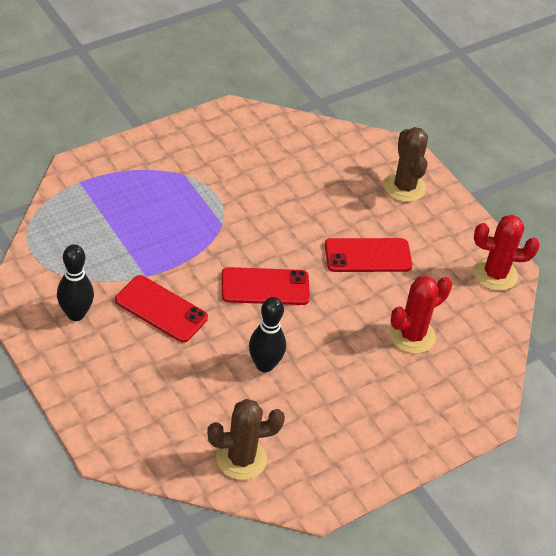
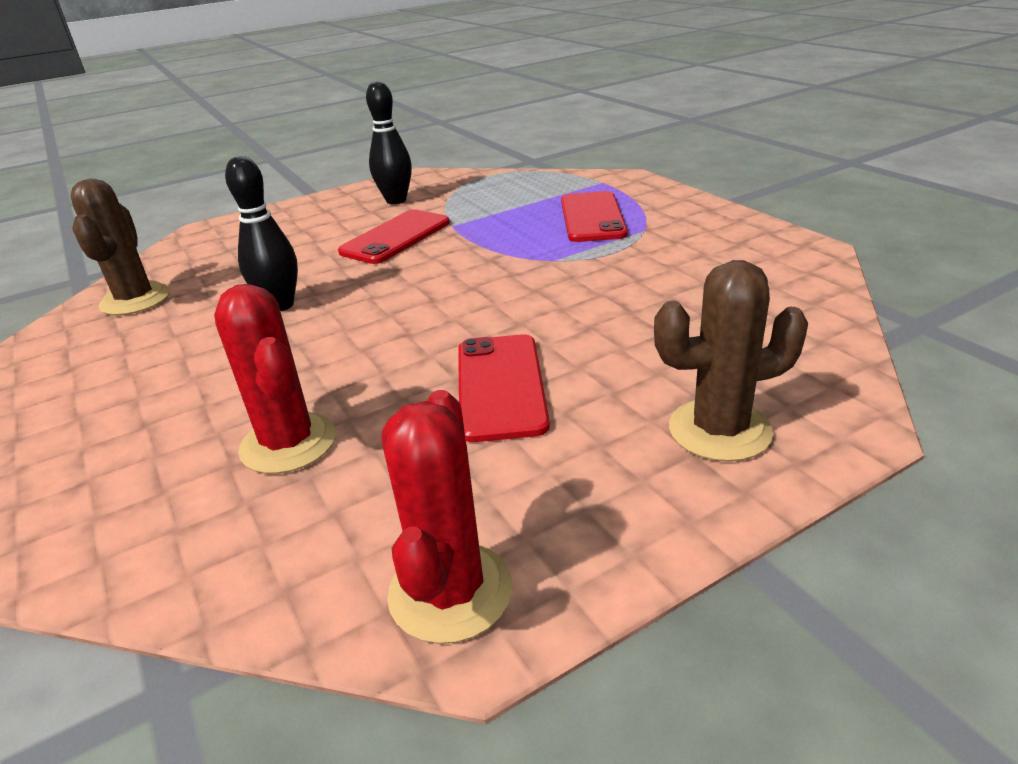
camera: 100 degrees right, 15 degrees down
(265, 287) = (427, 297): red phone -> red phone (592, 217)

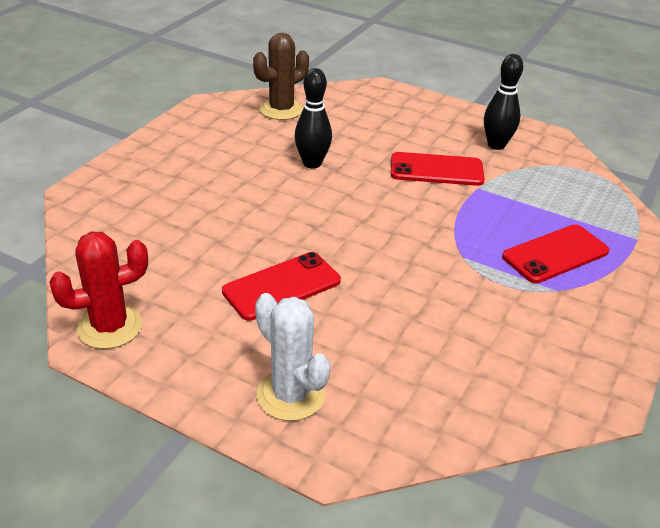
camera: 55 degrees right, 5 degrees up
(288, 443) = (186, 229): red cactus -> none
(719, 430) = (290, 395): brown cactus -> white cactus

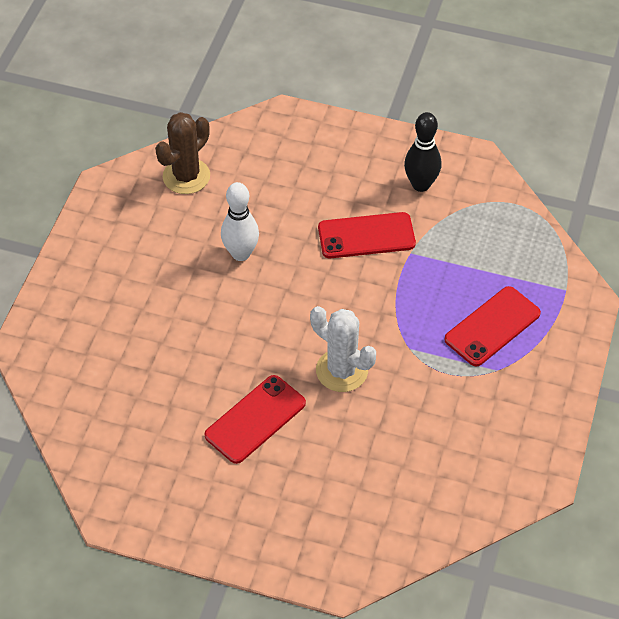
camera: 10 degrees left, 15 degrees up
(110, 327) = (122, 496): red cactus -> none
(290, 395) = (294, 530): white cactus -> white cactus (342, 370)
(312, 163) = (241, 253): black bowling pin -> white bowling pin

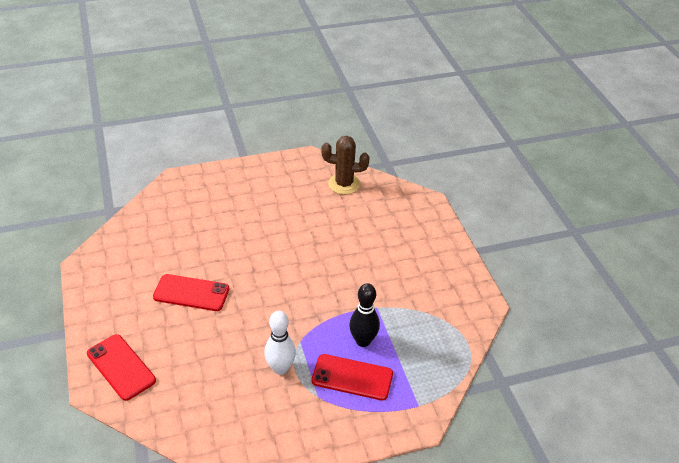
camera: 55 degrees right, 10 degrees down
(241, 253) = (308, 231): white bowling pin -> white bowling pin (280, 368)
(342, 370) = (256, 316): white cactus -> none
(366, 236) = (371, 280): red phone -> red phone (121, 367)
(421, 184) = (436, 287): black bowling pin -> black bowling pin (363, 341)

